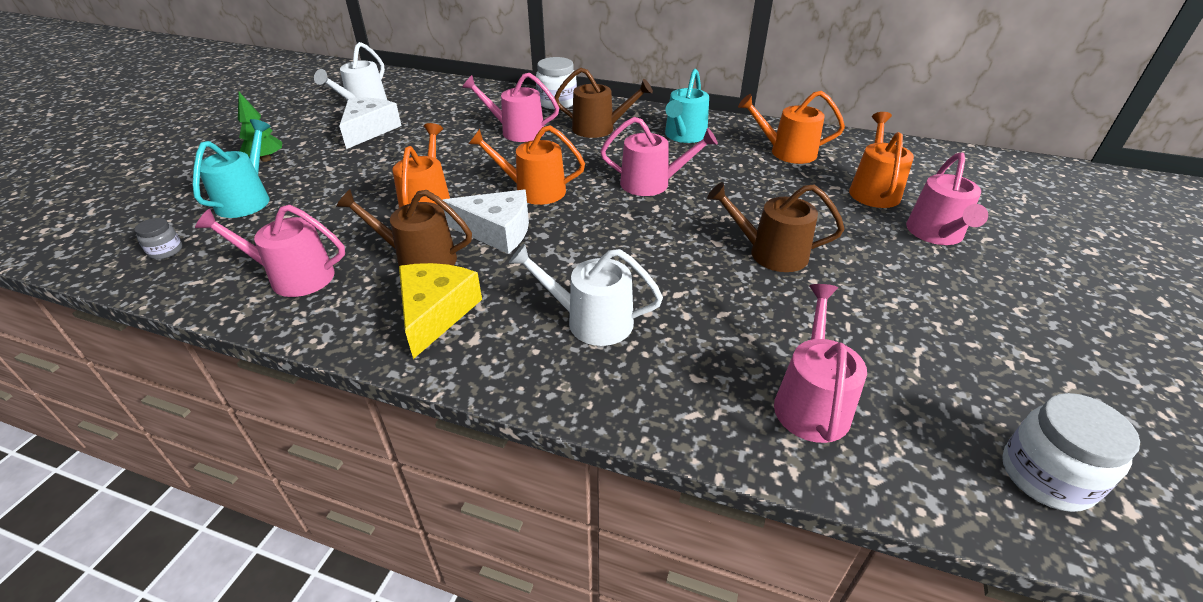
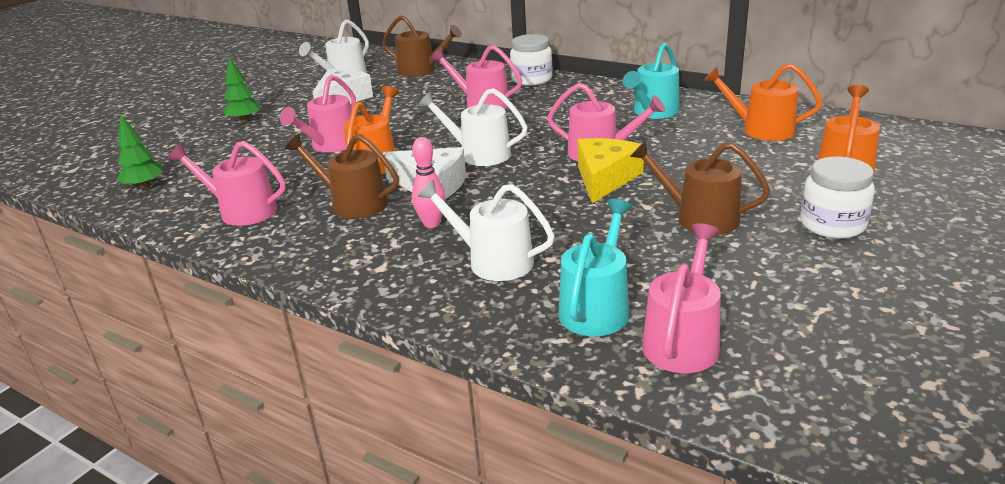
camera: 15 degrees right, 10 degrees down
(166, 251) = (144, 186): grey jar -> green tree
(247, 200) = (220, 151): turquoise watering can -> turquoise watering can (596, 308)
(436, 313) = (354, 245): yellow cheese -> yellow cheese (605, 178)
(512, 278) = (431, 223): none -> pink bowling pin
(534, 191) = (479, 154): orange watering can -> white watering can
(599, 128) = (565, 103): brown watering can -> brown watering can (421, 70)
(936, 234) = (898, 211): pink watering can -> pink watering can (331, 145)
(1046, 476) = (907, 423): white jar -> white jar (832, 224)

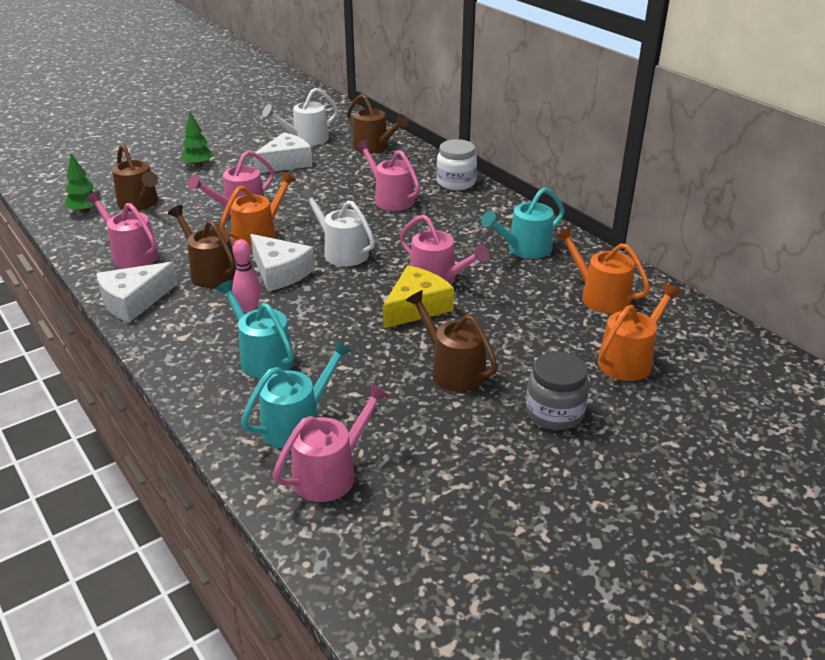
camera: 20 degrees right, 5 degrees up
(207, 165) = (140, 203): none -> brown watering can
(288, 251) = (134, 301): none -> white cheese
(493, 261) = (263, 358): white watering can -> turquoise watering can
(832, 224) = (554, 413): white jar -> grey jar

